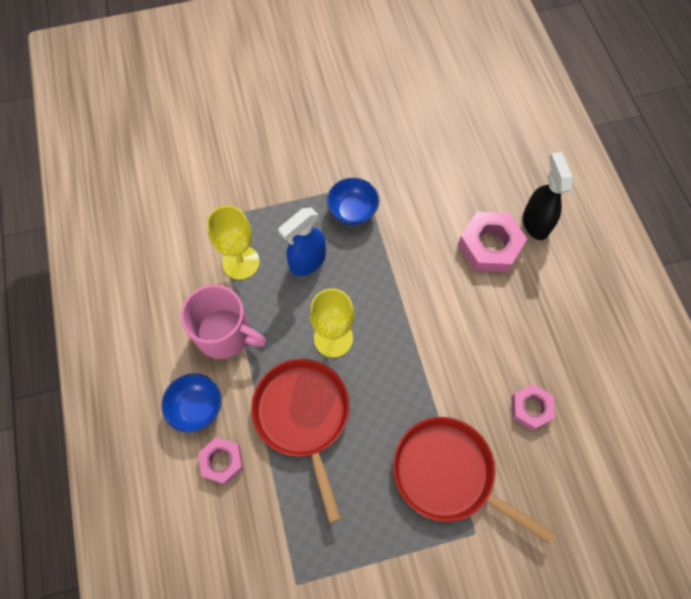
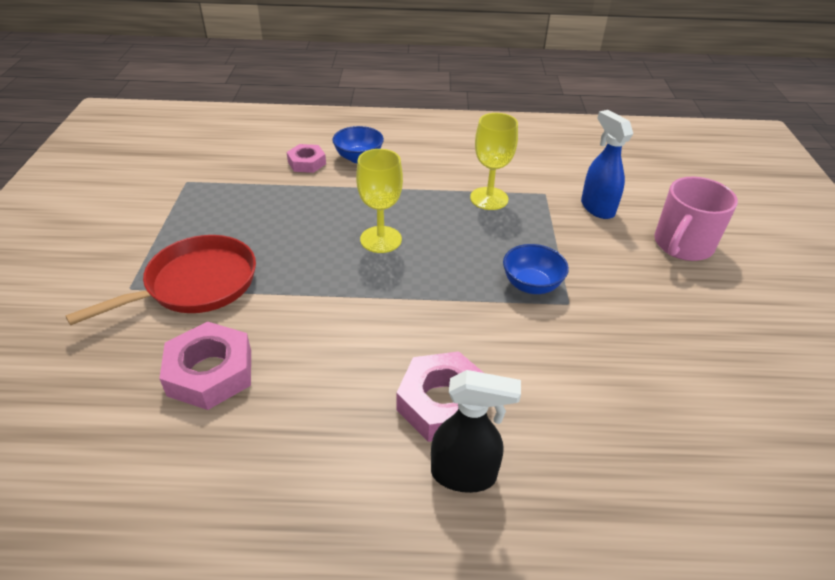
camera: 105 degrees right, 25 degrees down
(225, 334) = (418, 179): pink mug -> pink mug (682, 245)
(303, 416) = (315, 208): red pan -> none
(307, 262) = (475, 239): blue spray bottle -> blue spray bottle (597, 208)
(531, 408) = (210, 372): pink nut -> pink nut, size x1.62

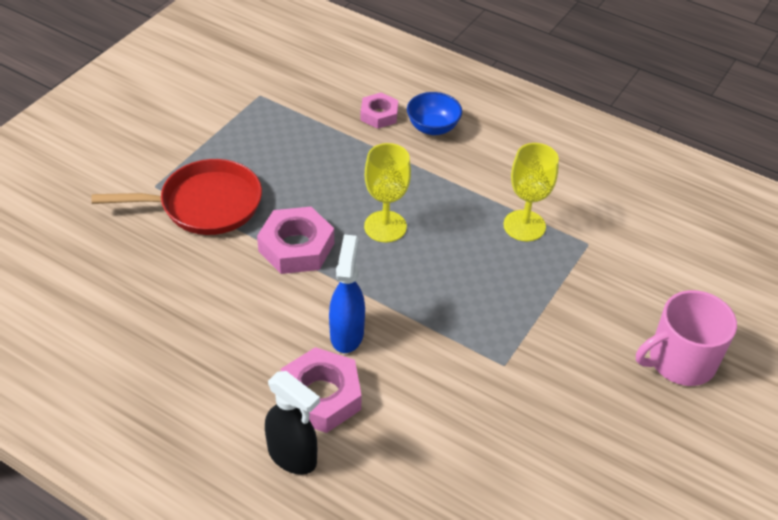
camera: 30 degrees right, 5 degrees up
(210, 372) = (169, 287): pink nut -> pink nut (296, 247)
(531, 285) = (485, 332): blue bowl -> none
(597, 208) = (628, 282): blue spray bottle -> blue spray bottle (347, 334)

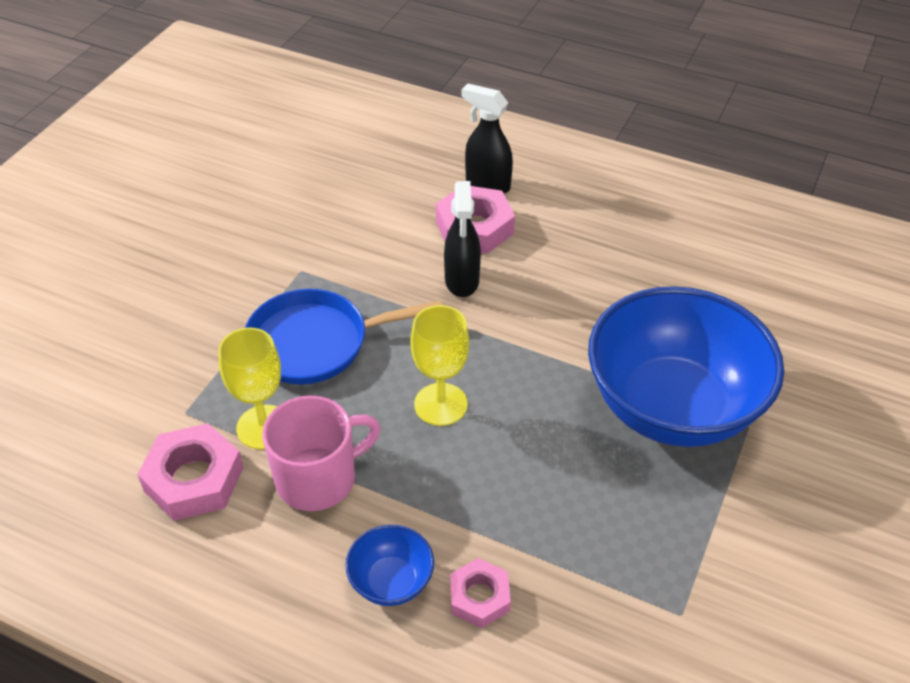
camera: 175 degrees right, 0 degrees up
(205, 204) = (672, 407): red pan -> blue bowl
(296, 247) = (541, 365): pink nut -> pink nut (194, 479)
(347, 334) = (462, 281): blue spray bottle -> black spray bottle
(486, 288) = (315, 343): none -> blue pan
(680, 361) = (118, 292): pink mug -> pink mug (318, 478)

